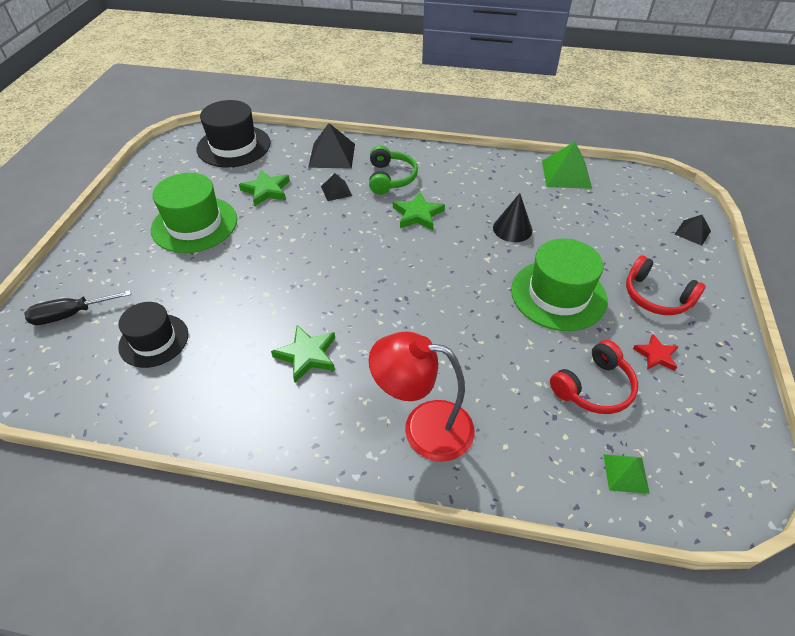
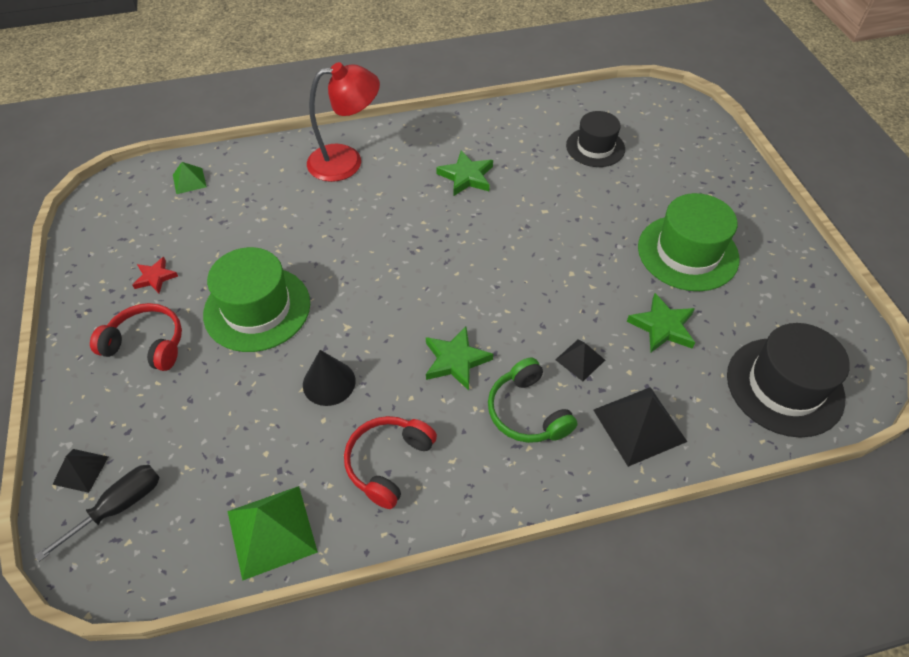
camera: 155 degrees right, 5 degrees up
(71, 315) = (682, 141): black screwdriver -> black screwdriver (119, 507)
(593, 387) = (215, 230): red headphones -> red headphones (388, 463)

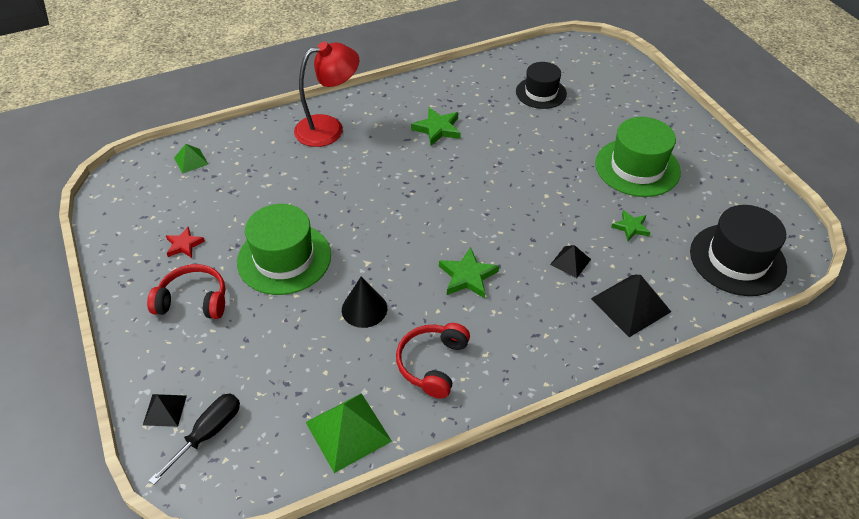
camera: 10 degrees left, 5 degrees down
(527, 412) = (538, 308): green headphones -> none
(662, 327) = (631, 227): green star -> green star, size x0.66

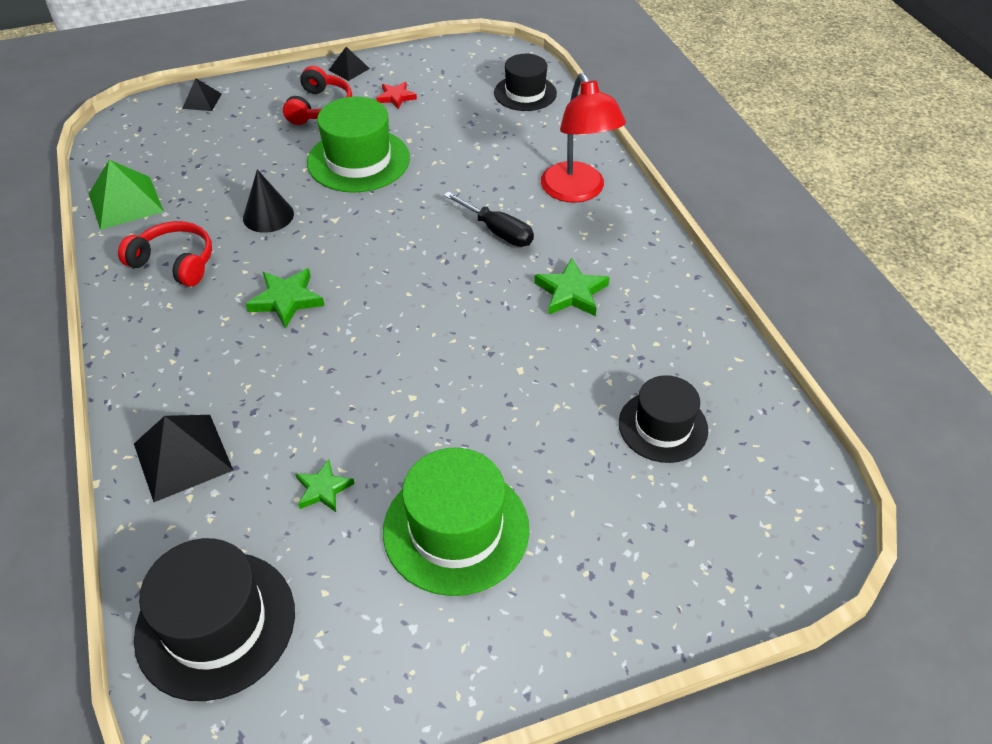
camera: 95 degrees right, 0 degrees up
(191, 161) = (525, 93): green pyramid -> black hat
(208, 433) = (166, 124): black screwdriver -> black screwdriver (498, 232)
(570, 262) = (278, 404): black pyramid -> black pyramid (349, 69)

